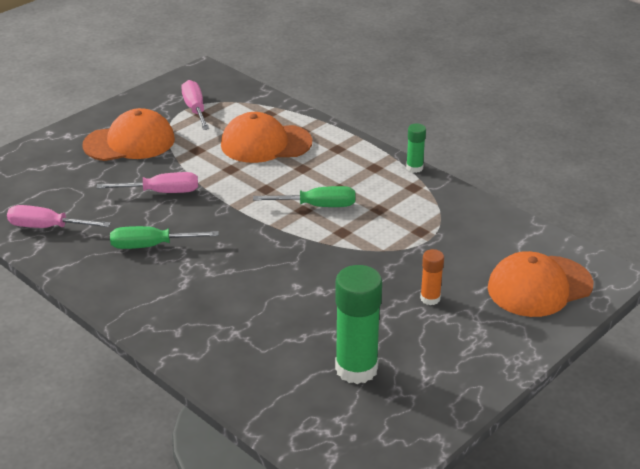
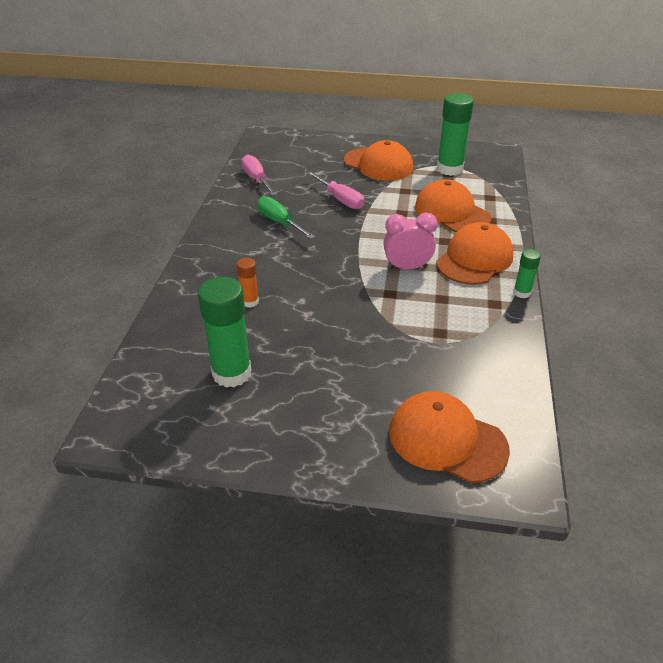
camera: 55 degrees right, 5 degrees up
(195, 109) = (449, 169): pink screwdriver -> green glue stick
(317, 206) = (407, 267): green screwdriver -> pink clock
(346, 166) = (474, 259): none -> orange cap
(430, 298) = (357, 376): orange glue stick -> orange glue stick (250, 302)

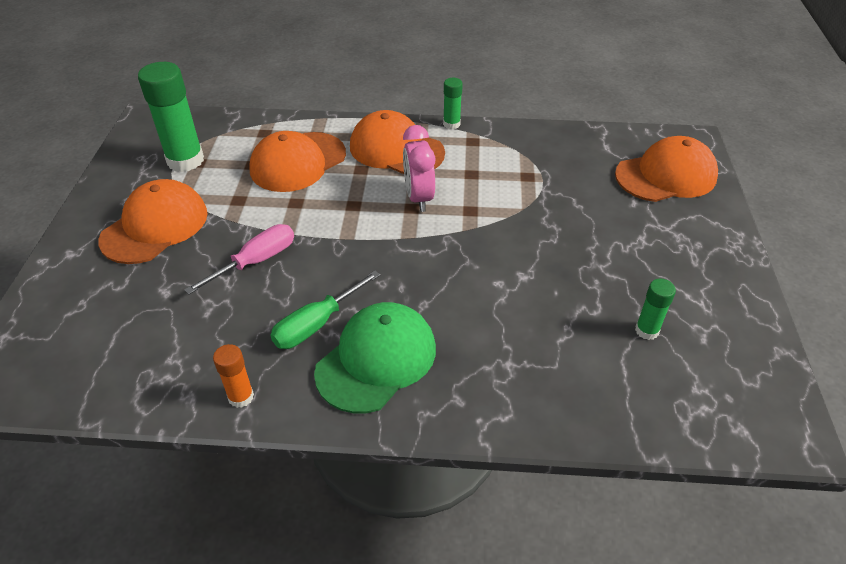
camera: 95 degrees left, 5 degrees up
(232, 373) = (646, 330): green glue stick -> green glue stick, size x0.51
(244, 243) = (376, 360): none -> green cap
(250, 302) = (513, 332): orange glue stick -> orange glue stick (241, 397)
(257, 179) = (174, 371): pink screwdriver -> none
(447, 440) = (666, 175): orange cap -> orange cap turned 135 degrees counterclockwise

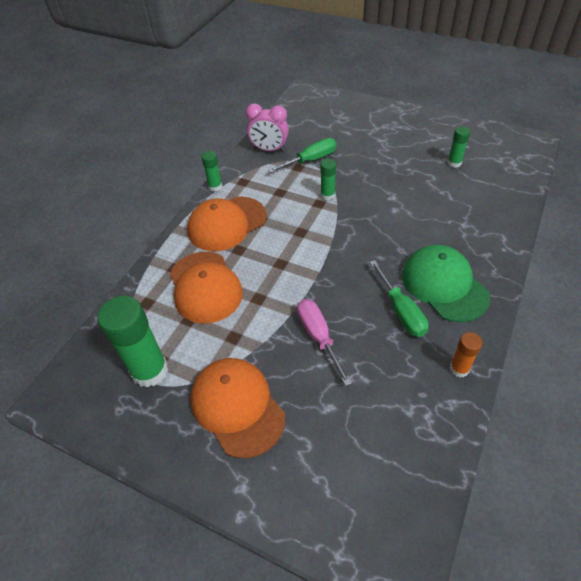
camera: 65 degrees left, 5 degrees up
(419, 198) = (291, 225): pink clock -> pink clock (269, 150)
(490, 214) = (327, 195): none -> green glue stick
(548, 183) = (310, 160): none -> green screwdriver
(666, 175) = (330, 112): orange cap -> none

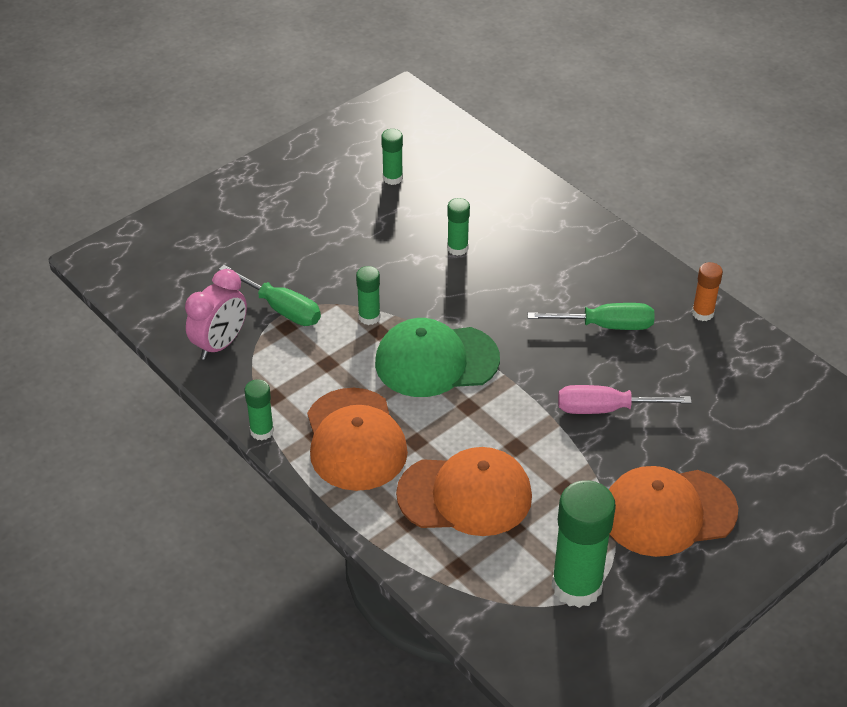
camera: 70 degrees left, 5 degrees down
(310, 160) = (281, 308): green screwdriver -> green screwdriver turned 135 degrees clockwise
(416, 211) = (457, 248): none -> green glue stick
(444, 285) = (588, 276): green cap -> green cap (436, 361)

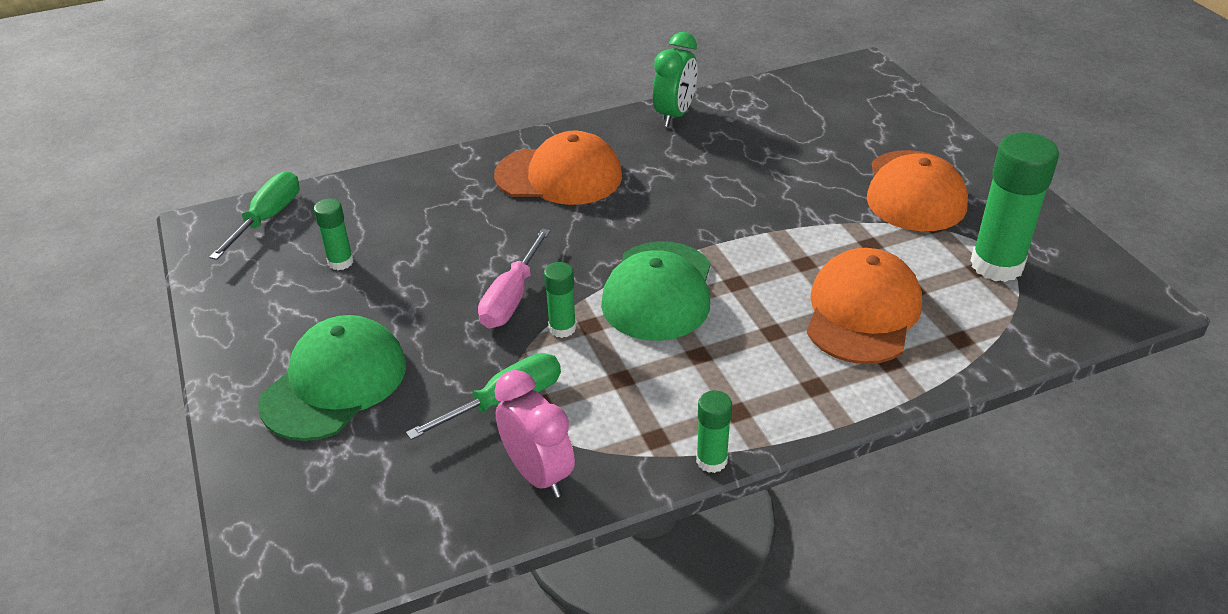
camera: 70 degrees left, 5 degrees down
(268, 220) = (334, 383): none -> green cap
(355, 440) = (755, 379): orange cap -> orange cap (559, 176)
(457, 248) = (492, 239): green glue stick -> none
(605, 326) = (662, 171): green screwdriver -> green screwdriver (267, 218)
(606, 409) = (774, 196): pink screwdriver -> pink screwdriver (512, 297)
(702, 313) = (674, 115): orange glue stick -> green clock

